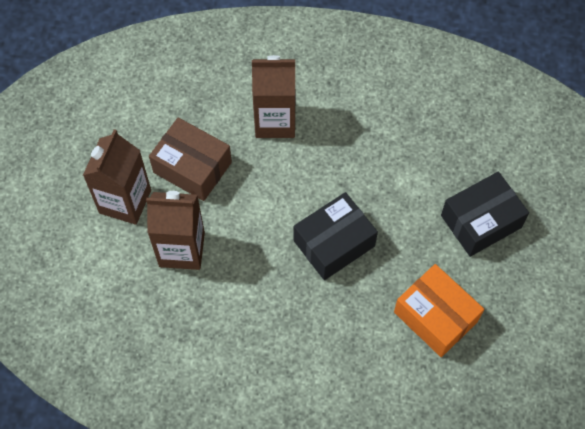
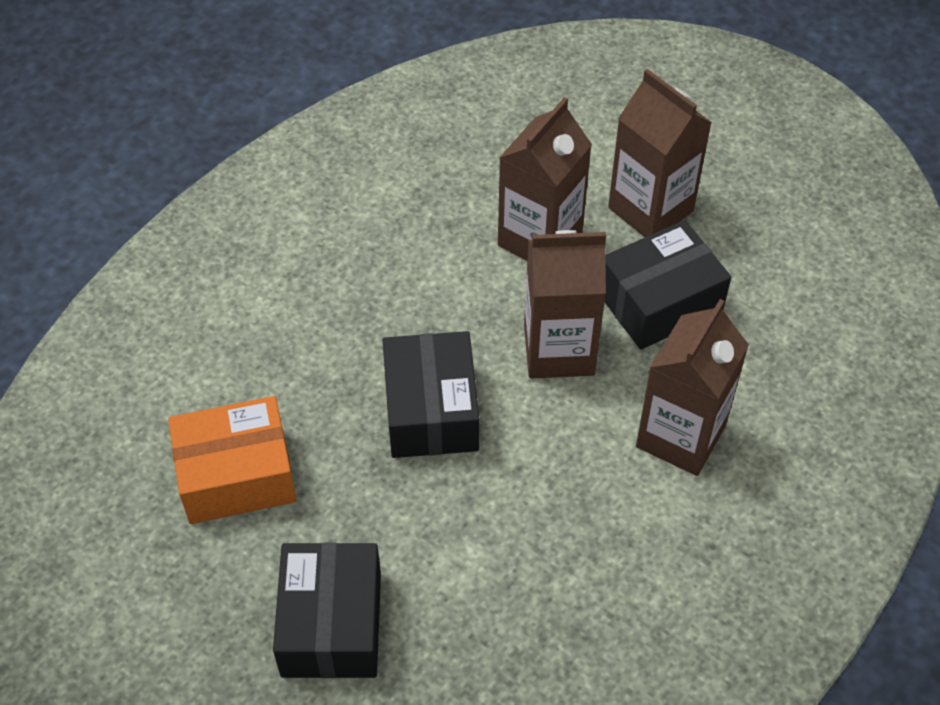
camera: 120 degrees right, 10 degrees down
(192, 167) = (659, 302): brown box -> black box
(256, 201) = (559, 350): none -> brown carton

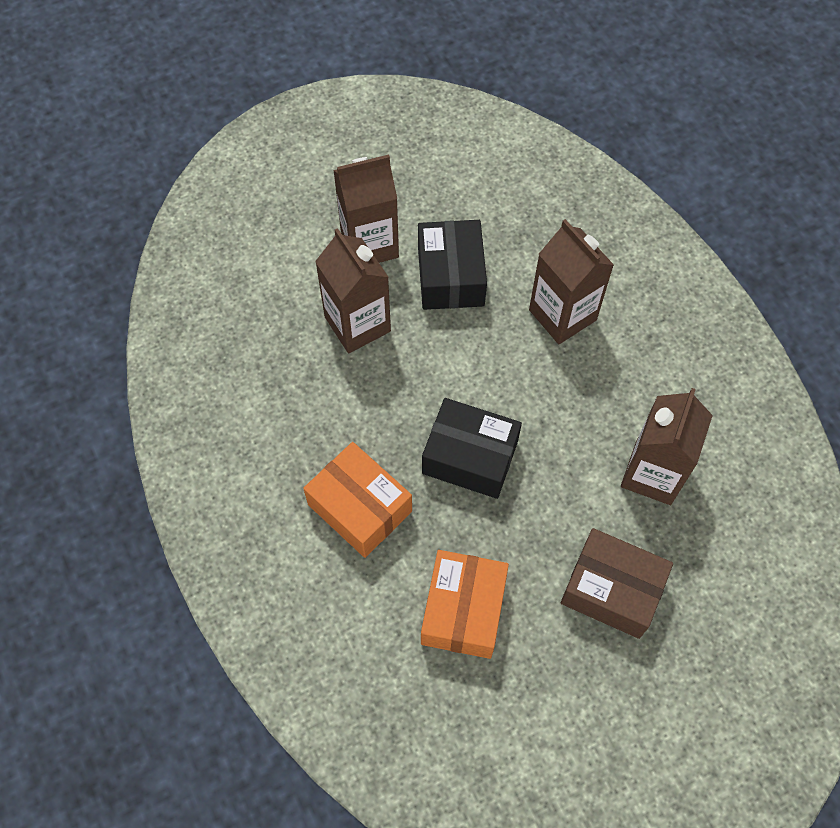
camera: 65 degrees left, 10 degrees up
(314, 330) = (359, 508): none -> orange box
(331, 624) = (612, 590): black box -> brown box
(559, 350) = (459, 355): brown carton -> brown carton (653, 473)

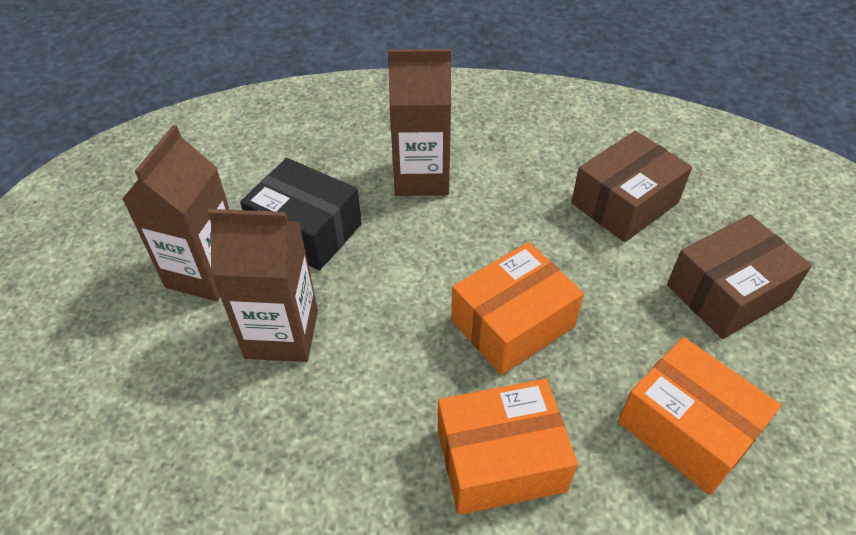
camera: 55 degrees left, 15 degrees down
(470, 457) = (512, 323): black box -> orange box
(653, 473) = (624, 203): brown carton -> brown box

